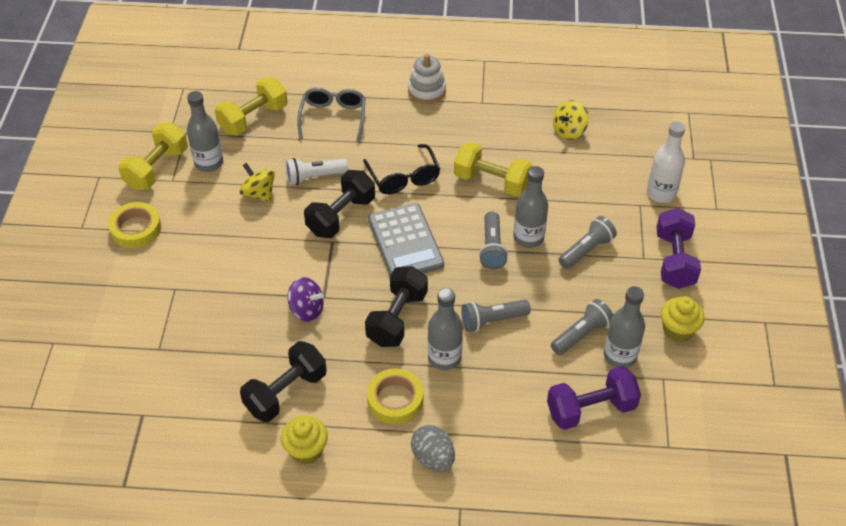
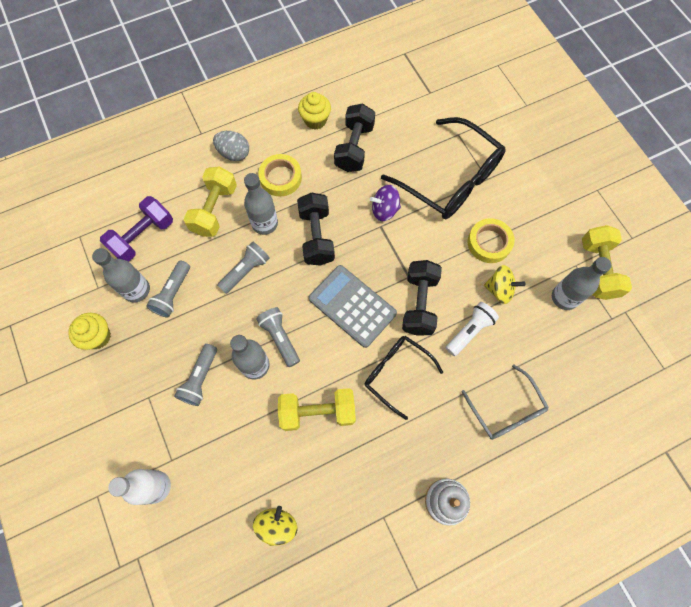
camera: 150 degrees right, 20 degrees up
(136, 229) = (559, 209): yellow tape -> yellow tape (489, 243)
(212, 307) = (450, 179): none -> black glasses
(253, 118) = (572, 367): yellow dumbbell -> yellow dumbbell (214, 210)
(674, 260) = (120, 409): purple dumbbell -> none

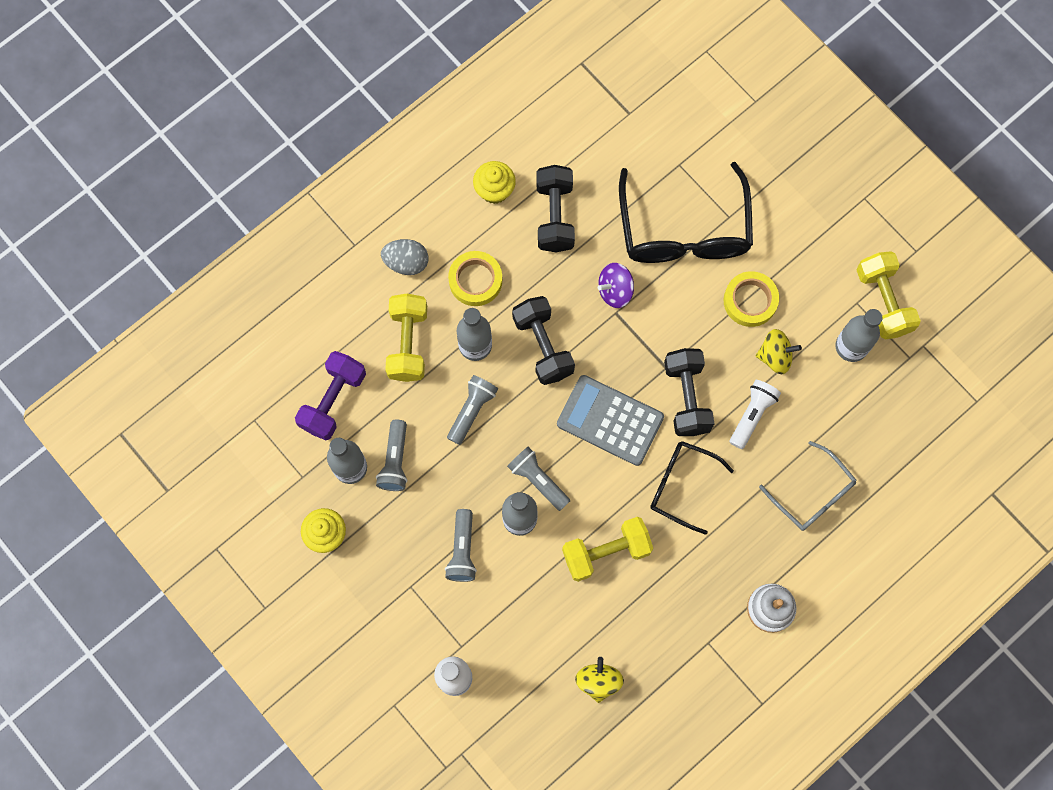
camera: 15 degrees left, 5 degrees up
(450, 179) = (684, 229): black glasses -> black glasses turned 60 degrees clockwise

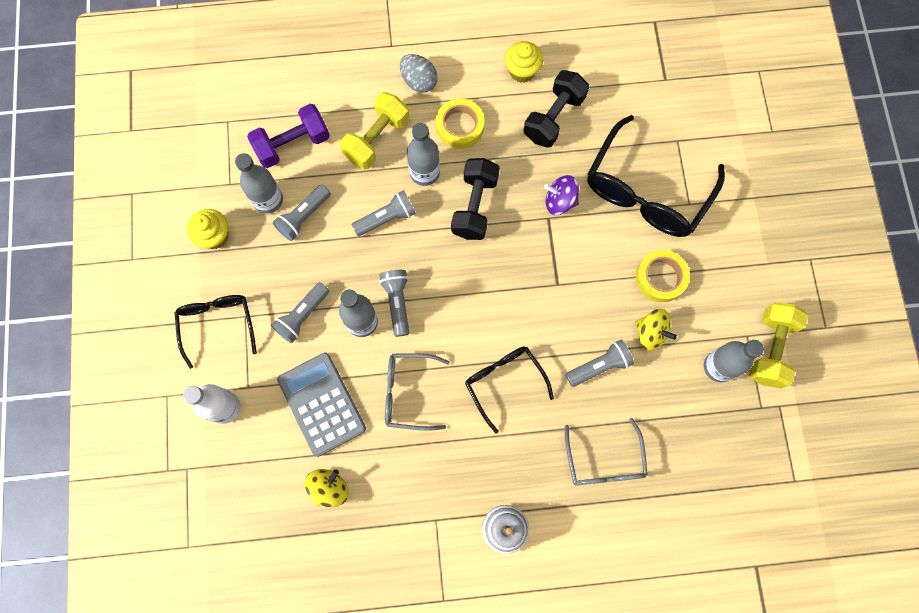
camera: 35 degrees right, 0 degrees up
(391, 611) = (217, 325): none -> black glasses
(606, 552) = (408, 393): yellow dumbbell -> grey glasses
(610, 420) = (485, 295): grey calculator -> grey calculator (321, 404)
(686, 397) = (557, 317): black dumbbell -> none
(752, 415) = (599, 366): white flashlight -> grey flashlight

